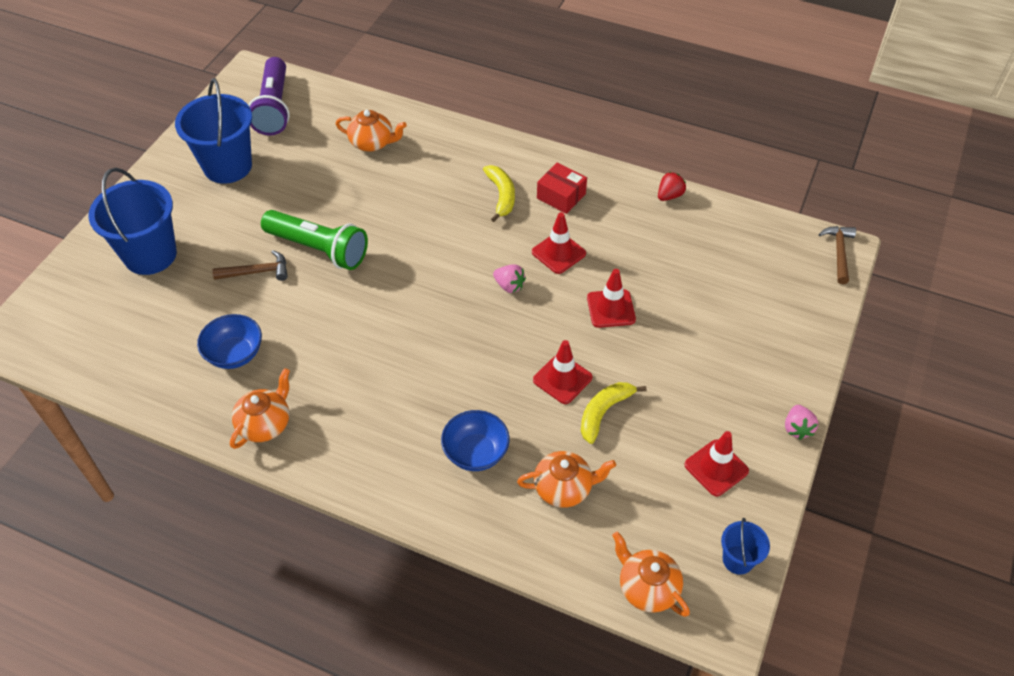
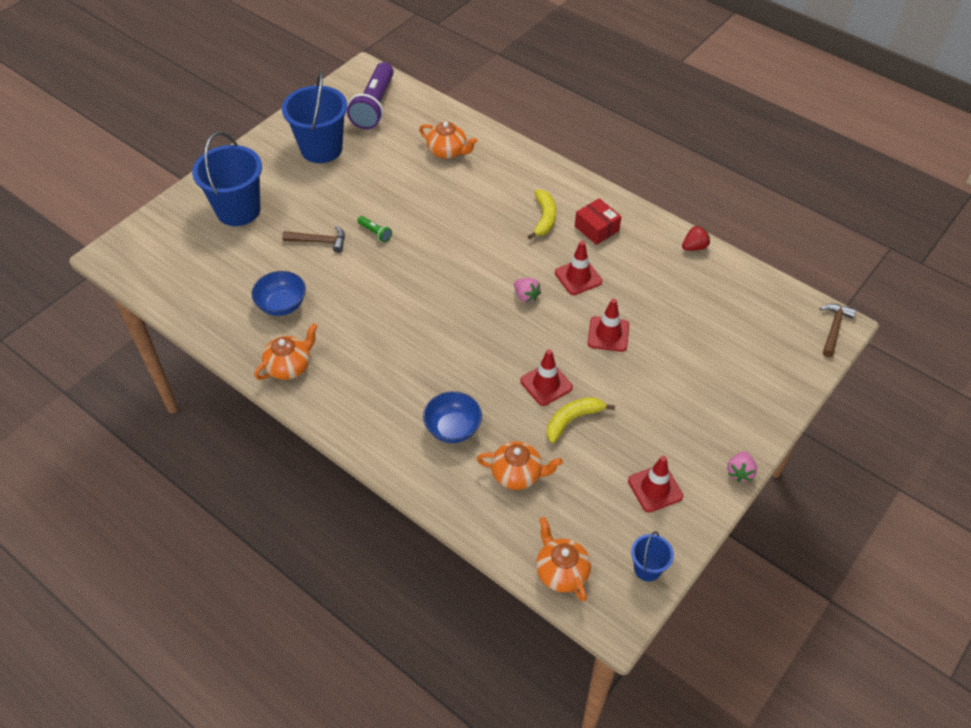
camera: 15 degrees right, 0 degrees up
(318, 249) = (375, 233): green flashlight -> green flashlight, size x0.42

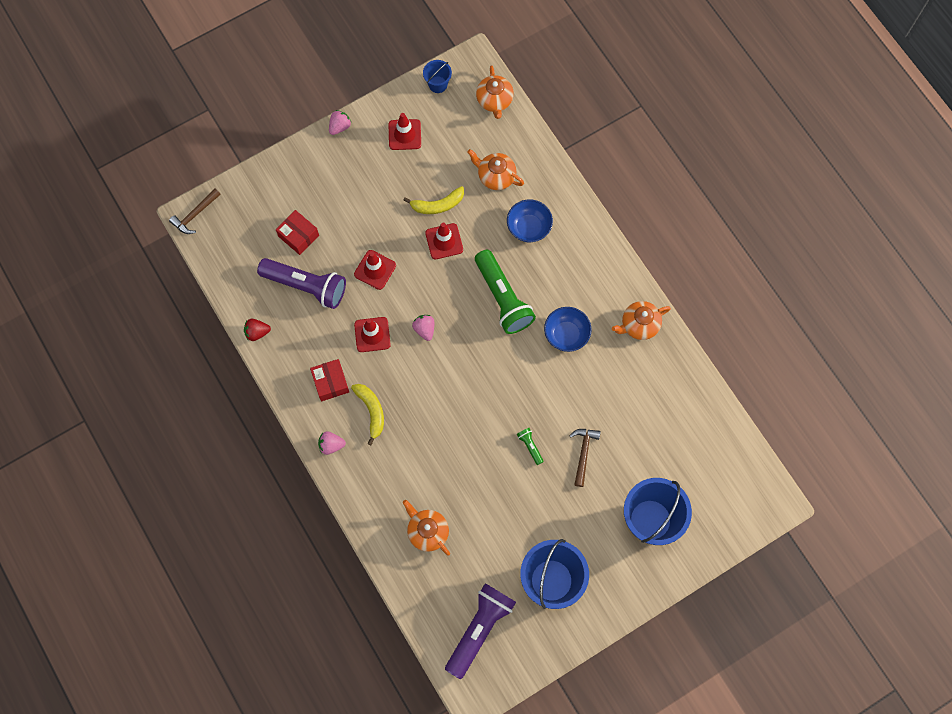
camera: 160 degrees left, 20 degrees up
(282, 305) = (632, 390): blue bowl -> blue bowl (566, 334)
(319, 241) = (583, 453): brown hammer -> brown hammer turned 75 degrees clockwise
(454, 348) = (502, 298): none -> green flashlight
(544, 218) = (371, 411): yellow banana -> yellow banana turned 135 degrees clockwise
(568, 185) = (331, 445): none -> pink strawberry
(671, 298) = (306, 286): none -> purple flashlight
(710, 341) = (298, 236): none -> red box

